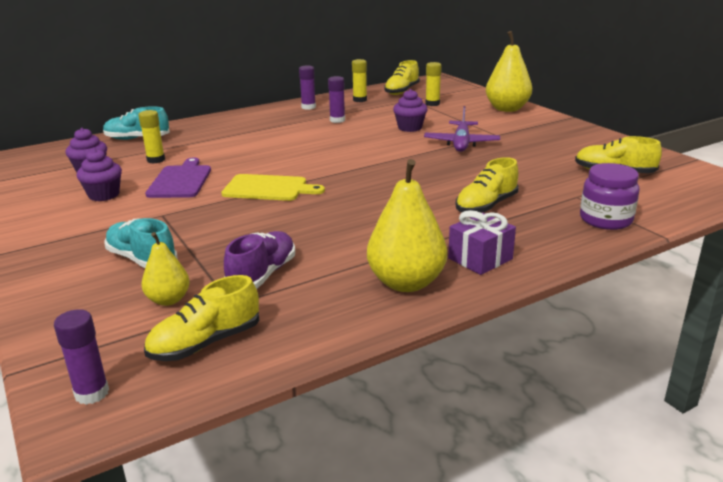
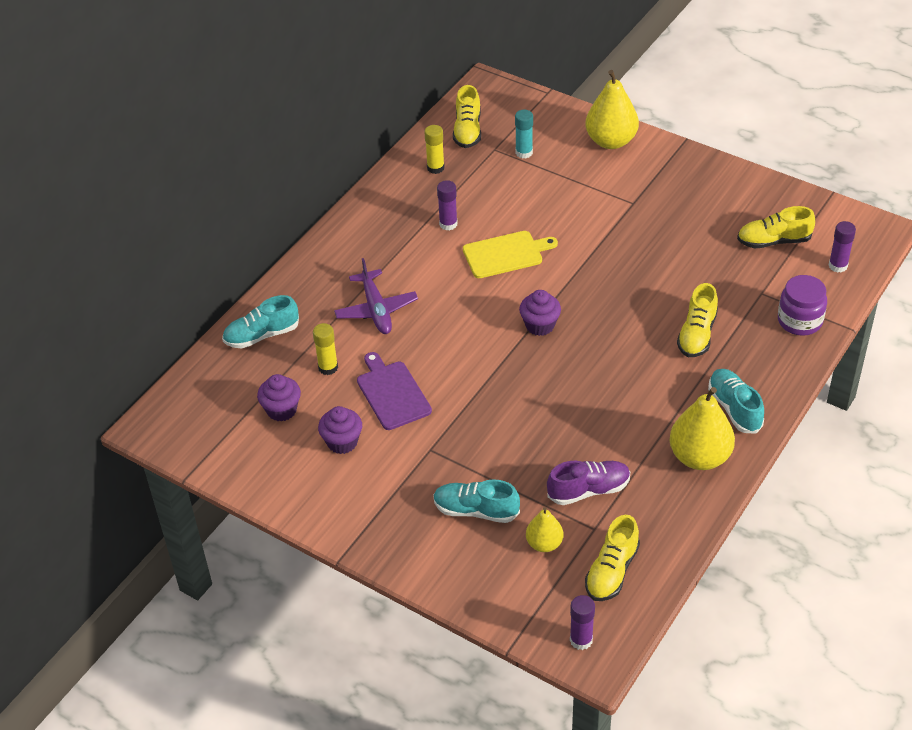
camera: 25 degrees left, 20 degrees up
(262, 275) = (588, 490): purple shoe -> purple shoe turned 75 degrees clockwise
(268, 188) = (488, 375): yellow cutting board -> yellow cutting board (506, 254)
(308, 107) = (390, 204): purple glue stick -> purple glue stick (838, 266)
(410, 128) = (537, 216): purple cupcake -> purple cupcake (540, 325)
(432, 104) = (524, 152): yellow glue stick -> turquoise glue stick
(461, 143) = (609, 232): purple plane -> purple plane (376, 310)
(480, 259) = (734, 408): purple gift -> turquoise shoe

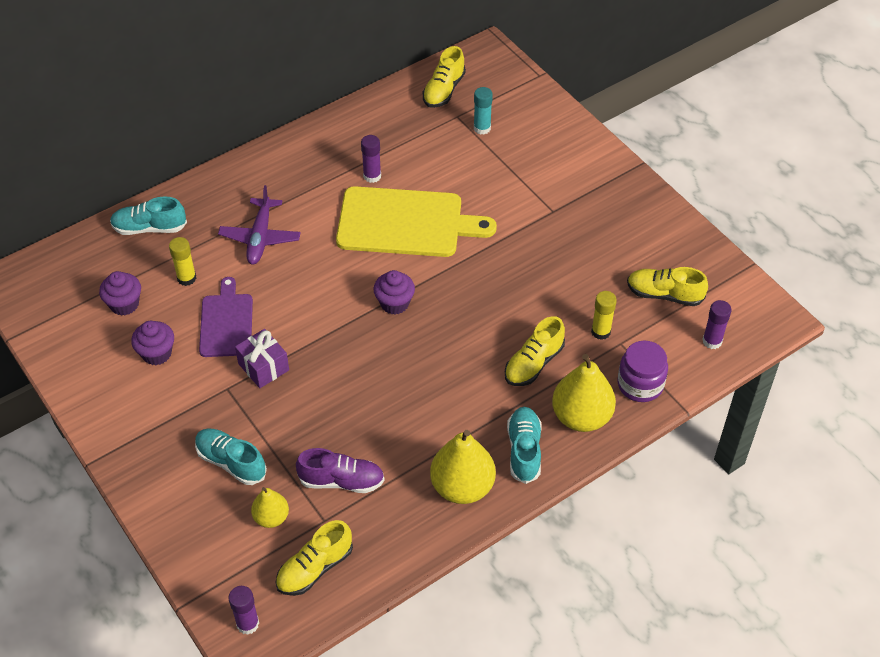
camera: 20 degrees right, 5 degrees up
(435, 168) = (393, 117): yellow glue stick -> yellow glue stick (601, 332)
(453, 419) = (263, 367): none -> purple gift
(506, 254) = (406, 223): yellow cutting board -> yellow cutting board, size x1.69
(611, 141) = (569, 142): yellow pear -> yellow pear (581, 416)

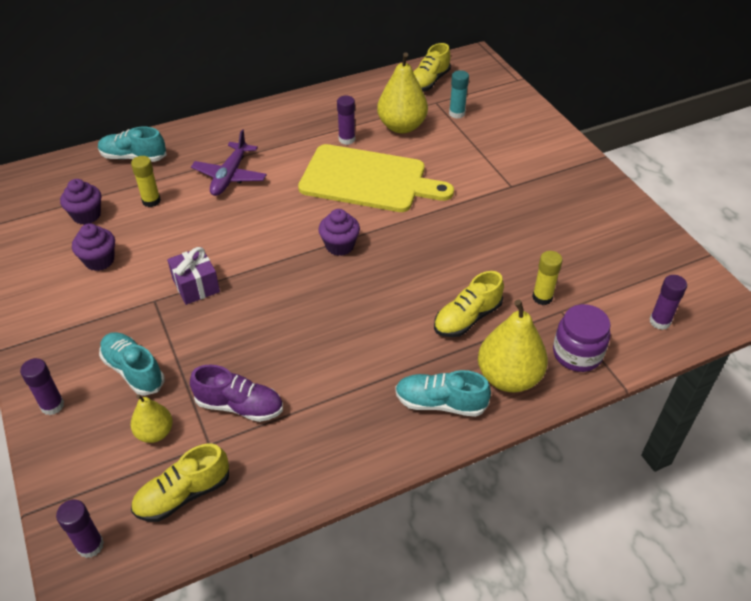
camera: 10 degrees right, 5 degrees down
(166, 507) = (52, 405): none -> purple glue stick
(226, 322) = (174, 242): purple cutting board -> none
(462, 487) = (365, 431): yellow pear -> yellow pear (401, 126)
(524, 450) = (440, 403): turquoise shoe -> turquoise shoe turned 90 degrees counterclockwise
(664, 294) = (613, 271): yellow shoe -> none

